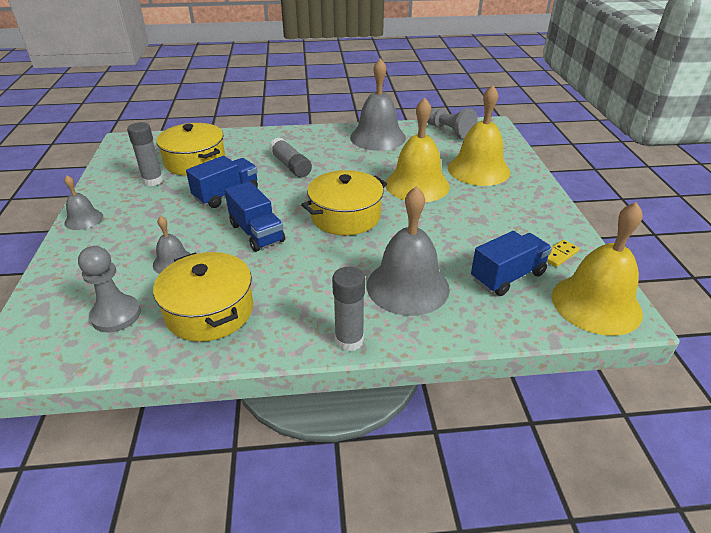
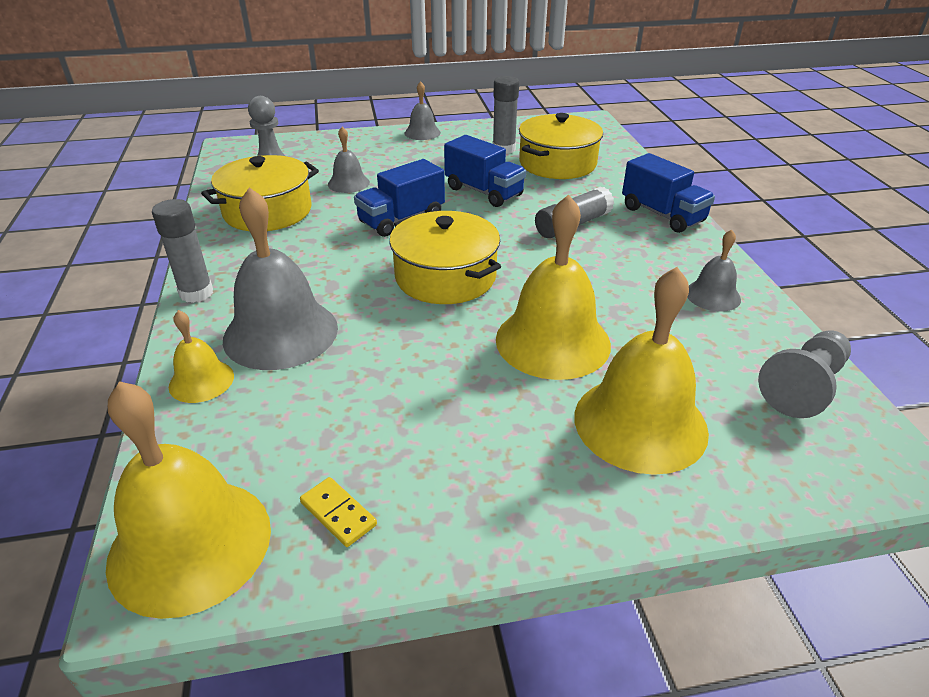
camera: 85 degrees right, 0 degrees up
(378, 137) = (713, 295): grey bell -> grey bell, size x0.51
(463, 319) = (201, 381): none -> yellow bell
(507, 276) = (285, 434): blue truck -> blue truck (662, 215)

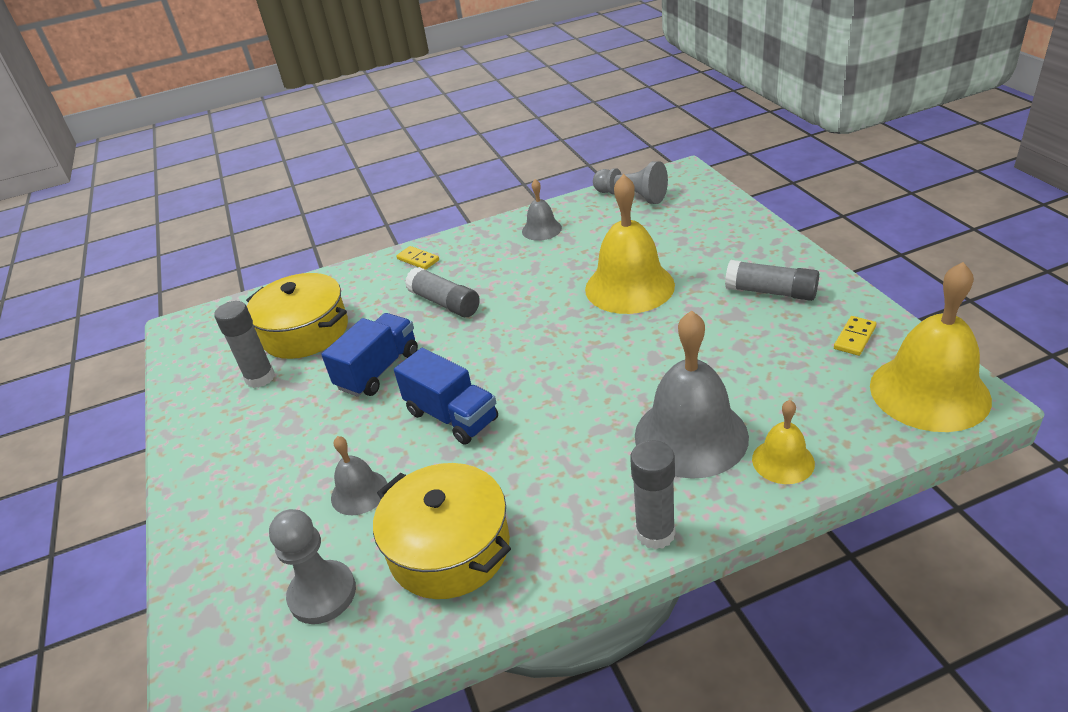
camera: 95 degrees left, 0 degrees up
(422, 133) = (191, 465): grey bell -> none
(445, 277) = (559, 358): yellow pot -> none
(485, 463) = (771, 292): none -> grey glue stick
(640, 423) = (697, 243): yellow bell -> none
(662, 215) = (418, 259): blue truck -> yellow domino

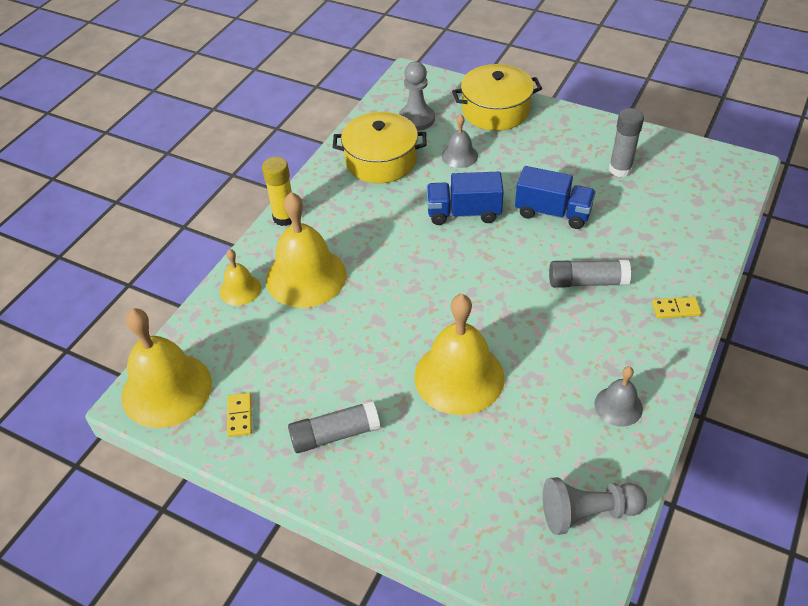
camera: 135 degrees right, 10 degrees up
(305, 332) = (649, 208): yellow pot -> yellow pot (495, 110)
(378, 370) = (552, 213): blue truck -> blue truck turned 60 degrees counterclockwise
(655, 533) = (284, 217): grey glue stick -> yellow glue stick
(691, 435) = (306, 276): grey bell -> yellow bell

